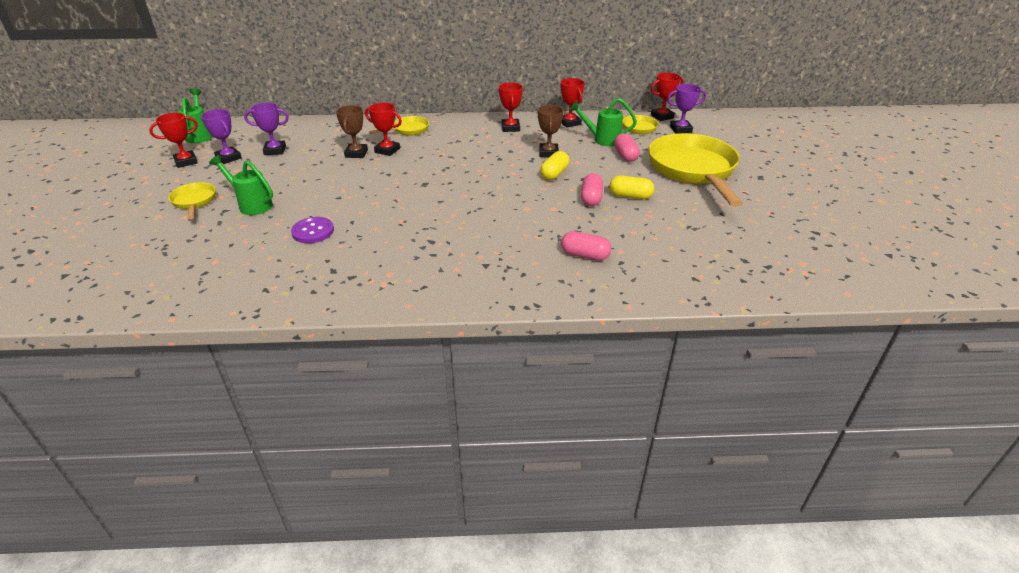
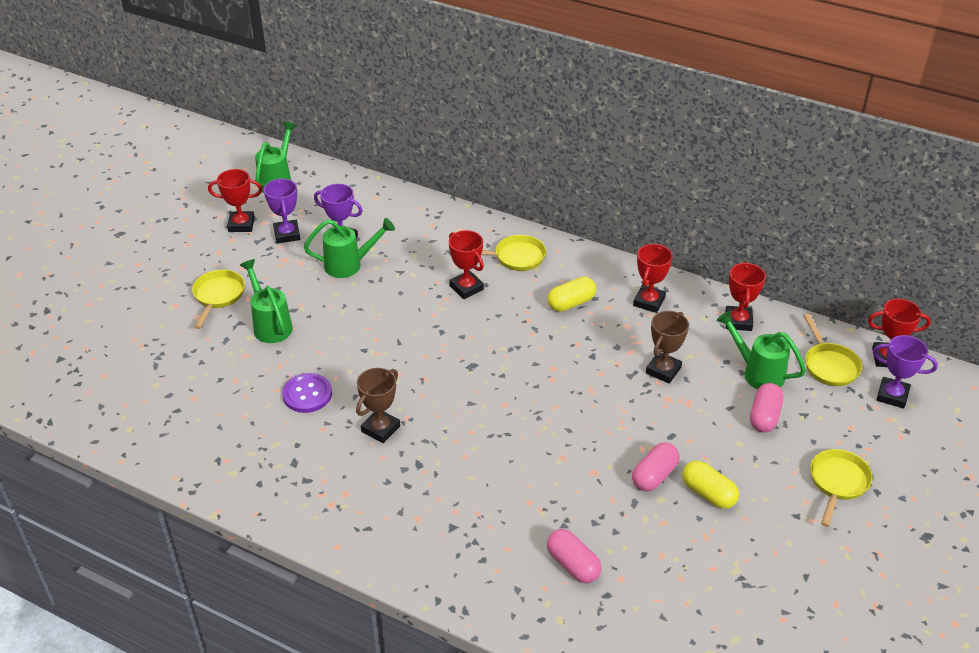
camera: 30 degrees right, 5 degrees up
(291, 160) = (350, 265): none -> green watering can
(356, 153) = (427, 280): brown trophy -> brown trophy (380, 429)
(554, 174) = (641, 412): yellow capsule -> yellow capsule (571, 303)
(693, 170) = (837, 483): yellow pan -> yellow pan, size x0.46

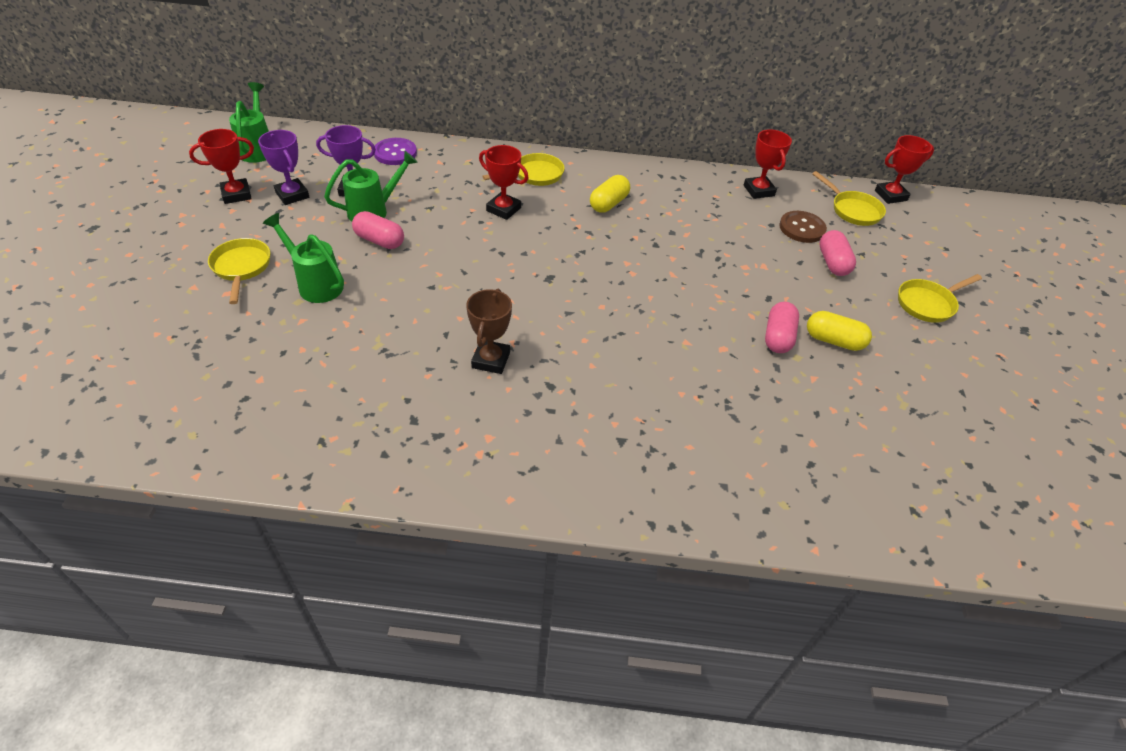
camera: 25 degrees left, 5 degrees up
(307, 394) = (392, 344): purple button -> purple button (395, 153)
(573, 564) = (761, 443): pink capsule -> pink capsule (379, 241)
(649, 302) = (675, 189): red trophy -> none
(663, 370) = (724, 243): brown trophy -> none
(757, 372) = (802, 228): green watering can -> brown button
(837, 483) = (928, 304): yellow pan -> yellow pan turned 120 degrees counterclockwise
(892, 395) = (915, 223): purple trophy -> none

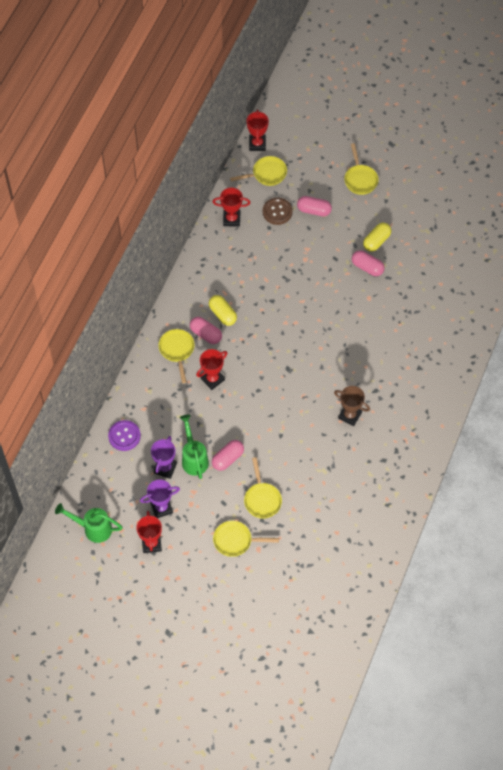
camera: 70 degrees left, 15 degrees up
(315, 284) = (262, 499): green watering can -> yellow pan
(570, 194) = (206, 334): none -> pink capsule

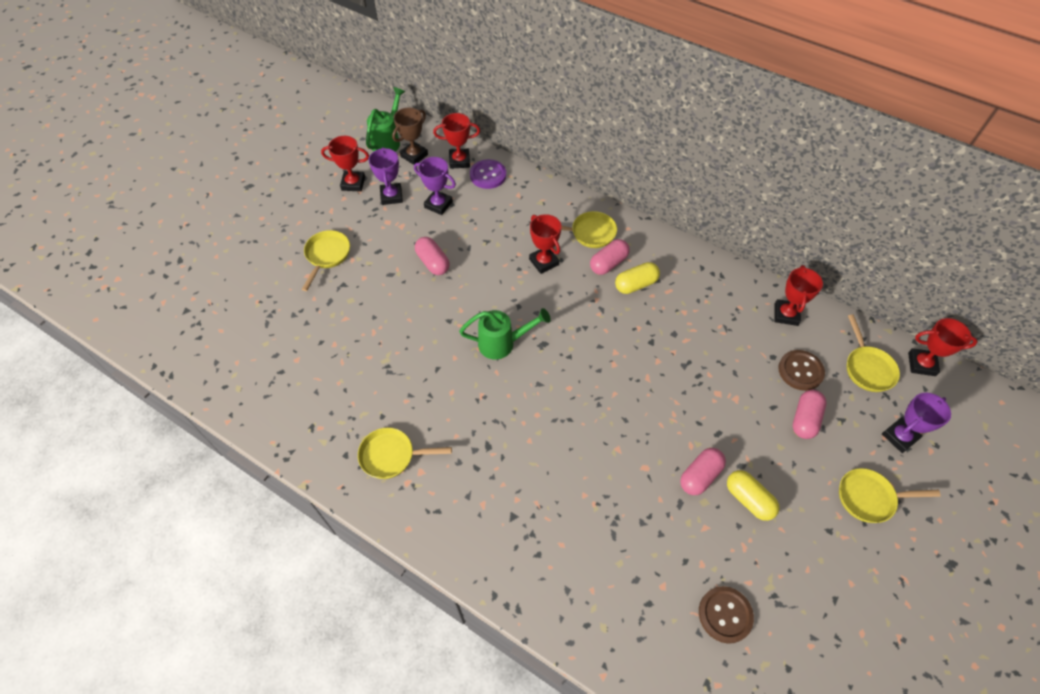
camera: 100 degrees right, 5 degrees down
(110, 462) = (459, 161): none -> red trophy
(194, 458) = (443, 231): green watering can -> green watering can (503, 343)
(262, 499) = (369, 288): yellow pan -> yellow pan (392, 456)
(315, 161) = (899, 437): none -> purple trophy
(350, 415) = (457, 405): brown trophy -> brown trophy (414, 155)
(448, 252) = (725, 615): none -> brown button

